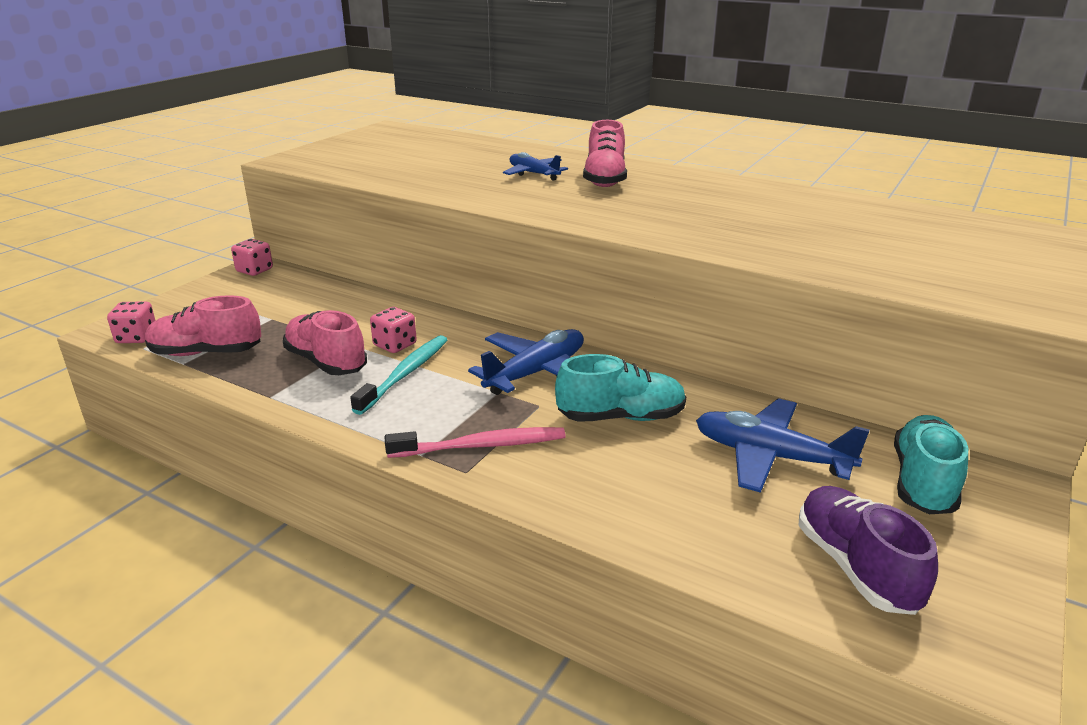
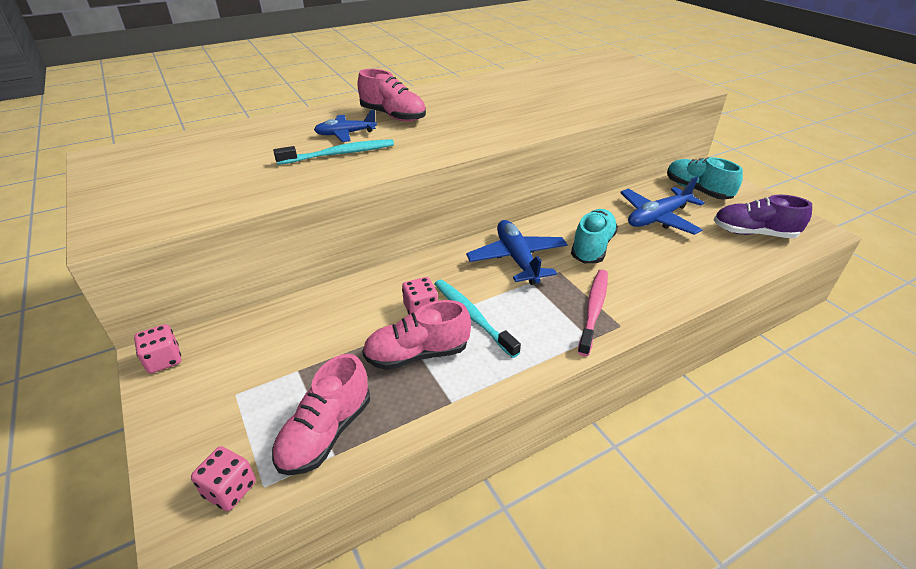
camera: 60 degrees left, 10 degrees up
(488, 182) = (339, 154): none -> turquoise toothbrush

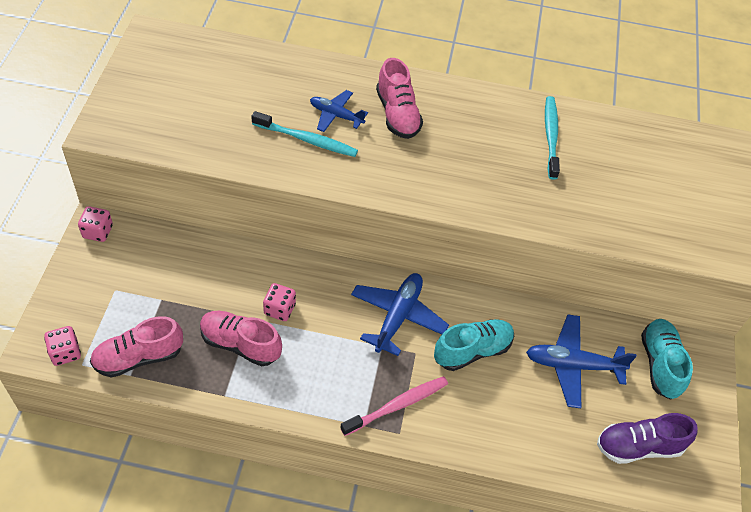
camera: 35 degrees right, 15 degrees up
(472, 316) = (307, 342): turquoise toothbrush -> turquoise toothbrush (551, 136)
(753, 233) = (639, 446): purple shoe -> purple shoe turned 60 degrees counterclockwise

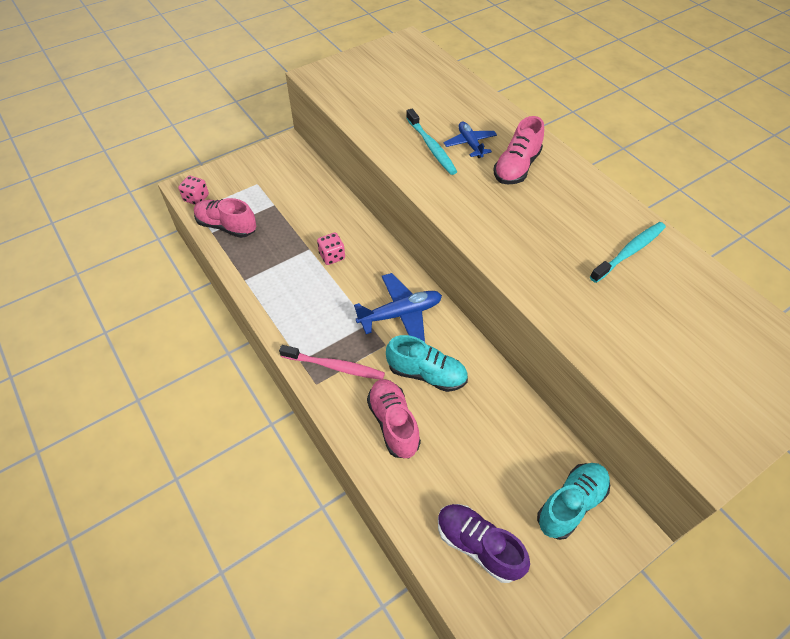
camera: 50 degrees right, 0 degrees up
(98, 232) = (284, 148): pink dice -> none
(240, 344) = (286, 259): pink shoe -> pink shoe (393, 423)
(573, 365) = (493, 444): blue plane -> none

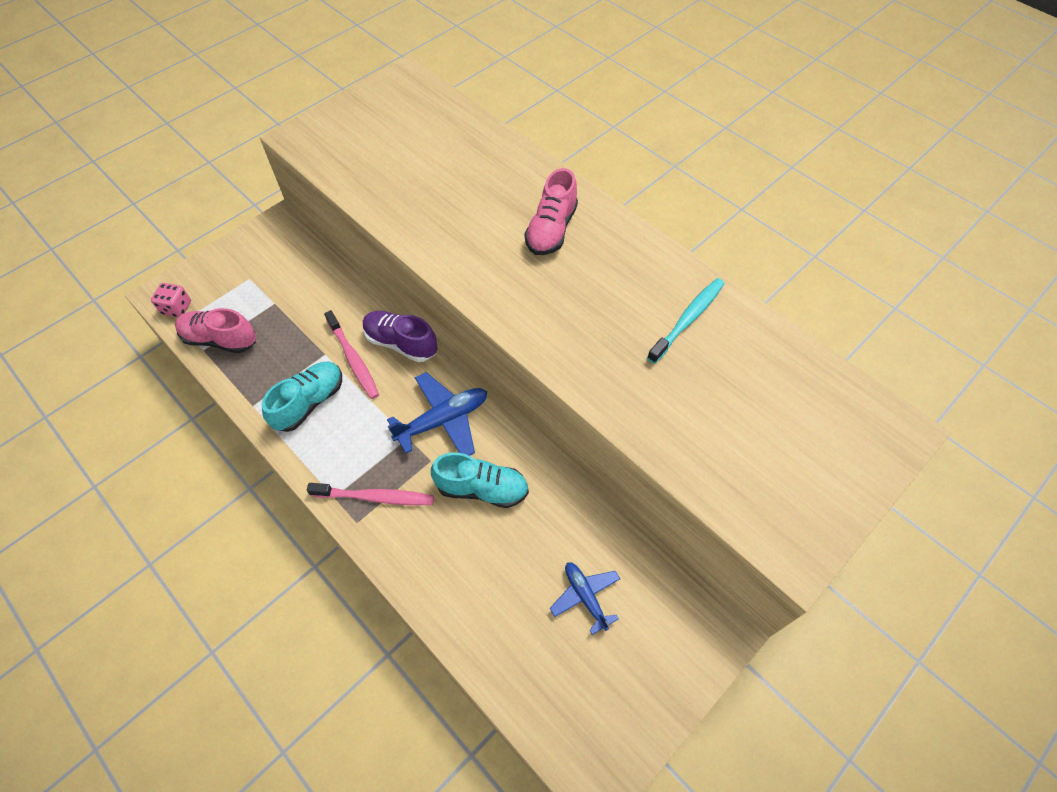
camera: 10 degrees left, 5 degrees up
(332, 256) = (353, 359): pink dice -> pink toothbrush
(393, 423) = (452, 555): pink shoe -> none
(431, 147) = (449, 216): turquoise toothbrush -> none
(470, 144) = (494, 206): blue plane -> blue plane (585, 596)
(478, 545) = (563, 681): purple shoe -> purple shoe (401, 343)
(571, 504) = (657, 614): turquoise shoe -> turquoise shoe (309, 402)

